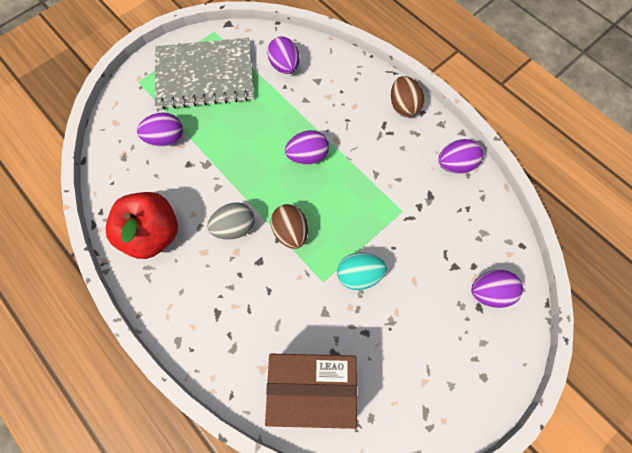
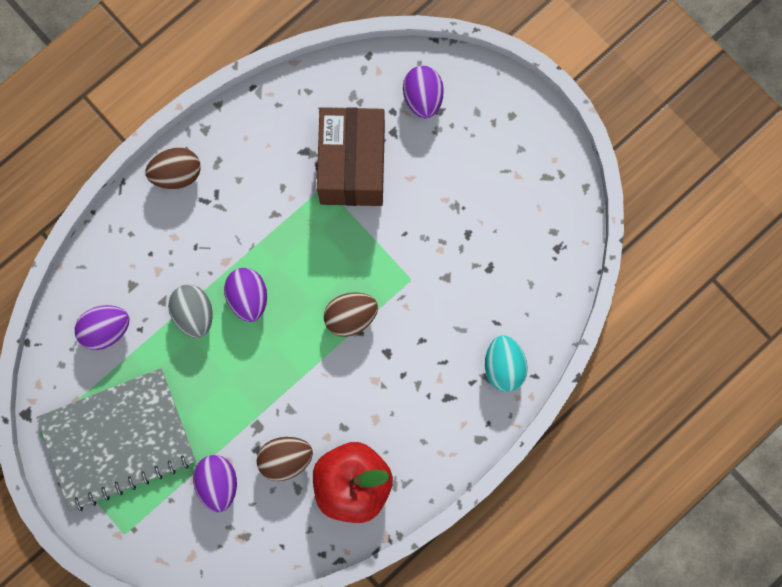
camera: 90 degrees left, 10 degrees up
(178, 184) = (286, 459): none -> brown egg
(205, 75) = (118, 440): grey notebook -> grey notebook turned 75 degrees clockwise
(234, 227) = (344, 384): grey egg -> grey egg (194, 314)
(312, 389) = (527, 291): brown box -> brown box (352, 166)
(359, 275) = (403, 238): turquoise egg -> turquoise egg (503, 366)
(455, 165) = (264, 118): purple egg -> none

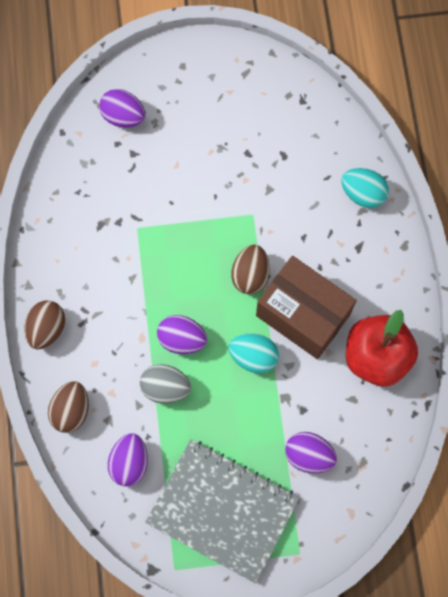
camera: 55 degrees left, 5 degrees down
(118, 440) = (222, 510): grey notebook -> grey notebook turned 75 degrees counterclockwise
(276, 372) = (253, 356): none -> turquoise egg
(286, 459) = (324, 393): brown egg -> brown egg (71, 410)
(352, 166) = (137, 198): brown box -> brown box (303, 315)

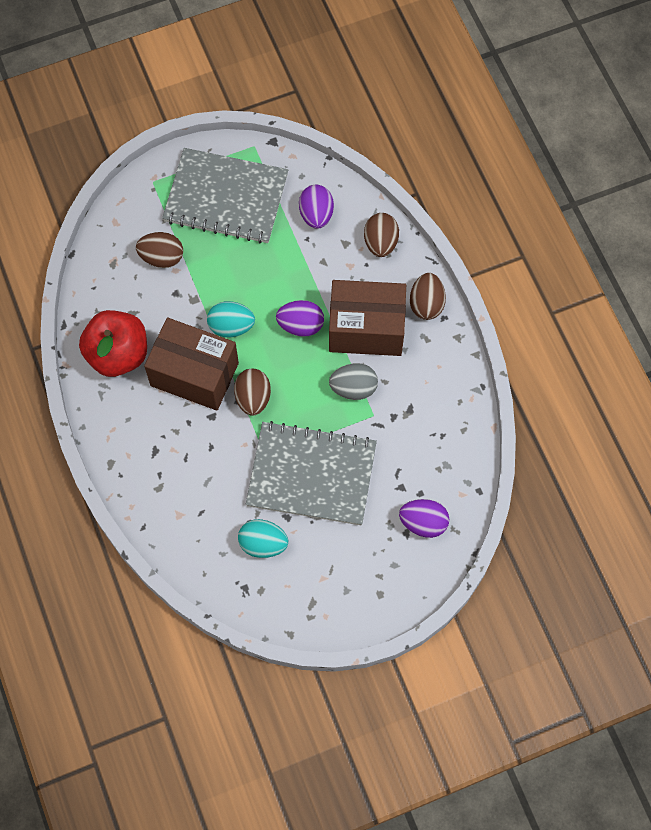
camera: 165 degrees right, 5 degrees down
(116, 318) = (366, 329): none -> brown box
(165, 387) = (303, 281): grey egg -> grey egg (353, 388)
(213, 186) = (311, 474): none -> grey notebook
(309, 455) = (162, 257): purple egg -> brown egg
(362, 194) = (161, 504): turquoise egg -> turquoise egg (263, 544)

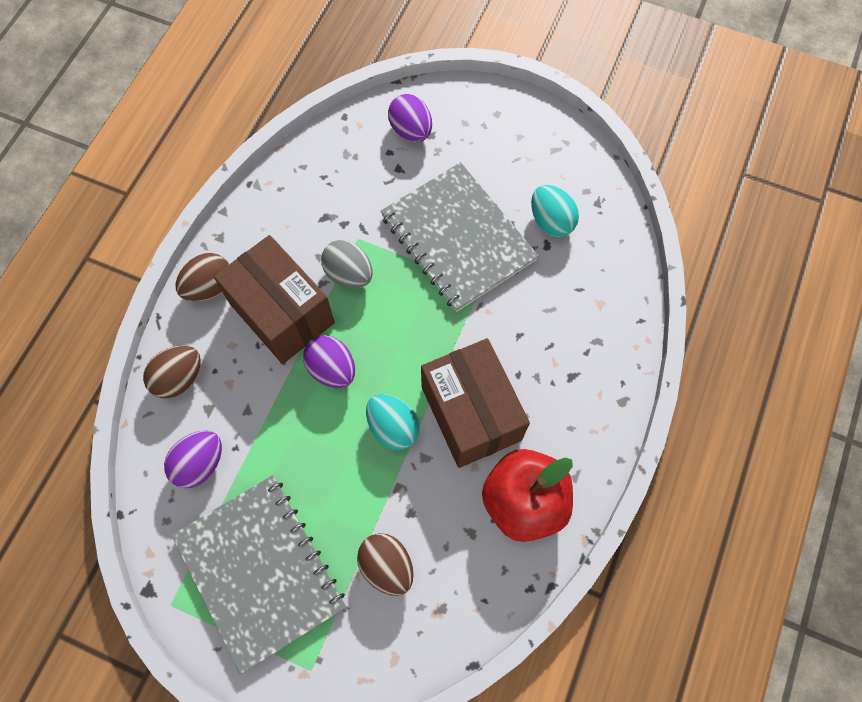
camera: 135 degrees left, 0 degrees up
(253, 398) = (441, 343): brown egg -> none

